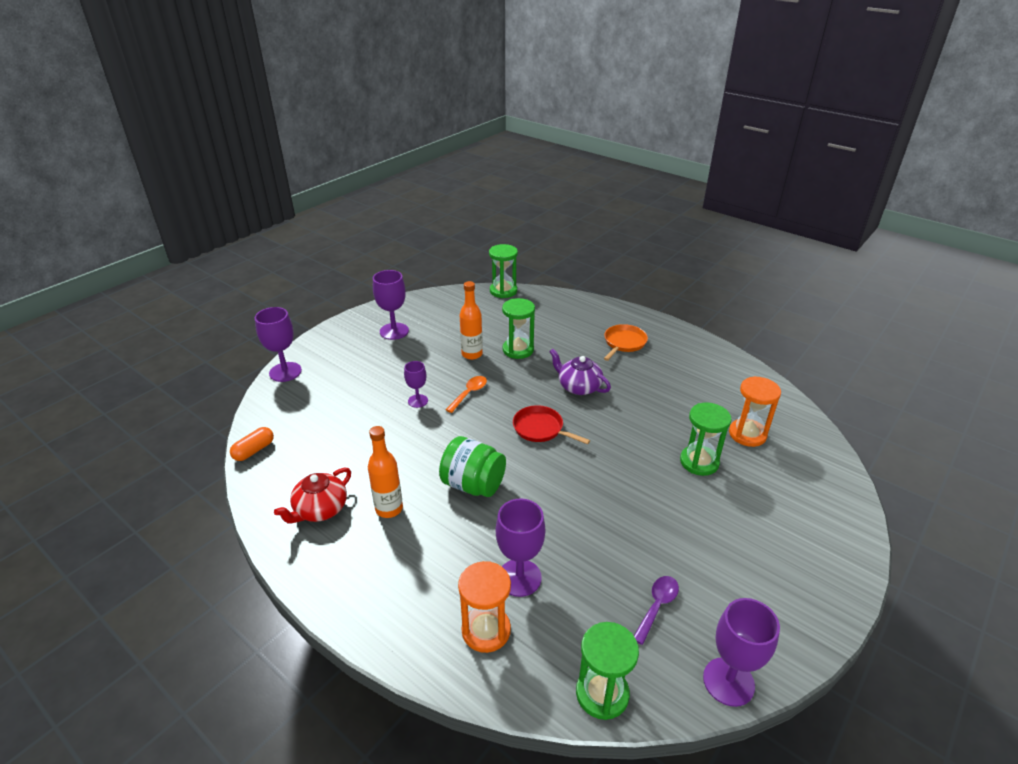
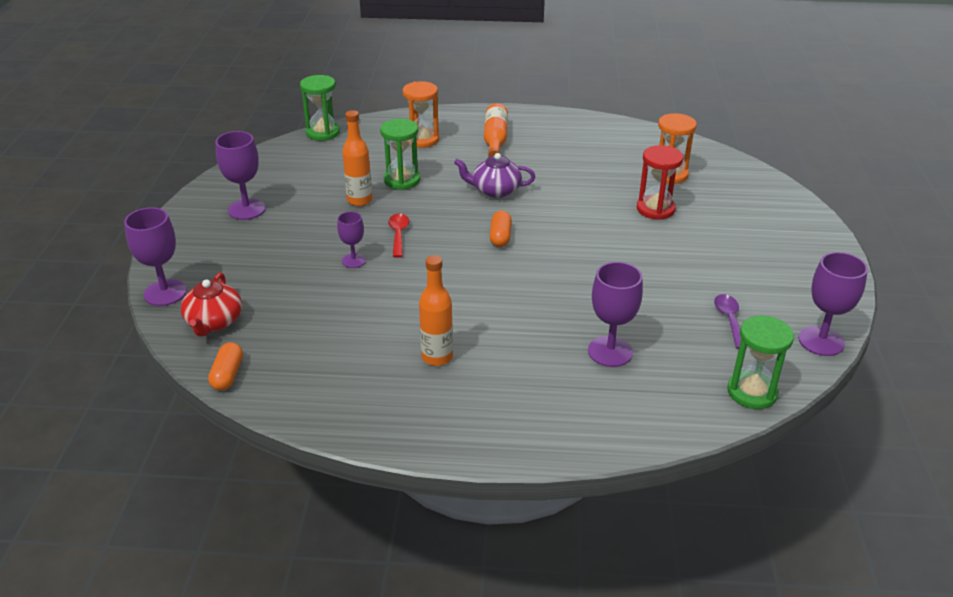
camera: 35 degrees left, 0 degrees up
(320, 509) = (369, 388): red teapot -> red teapot (214, 322)
(469, 393) = (398, 235): orange spoon -> red spoon
(473, 485) = (492, 304): green jar -> none
(486, 630) = (626, 399): orange hourglass -> orange hourglass (422, 140)
(540, 429) = (500, 237): red pan -> orange capsule
(624, 343) = (495, 140): orange pan -> orange bottle
(699, 462) = (655, 209): green hourglass -> red hourglass

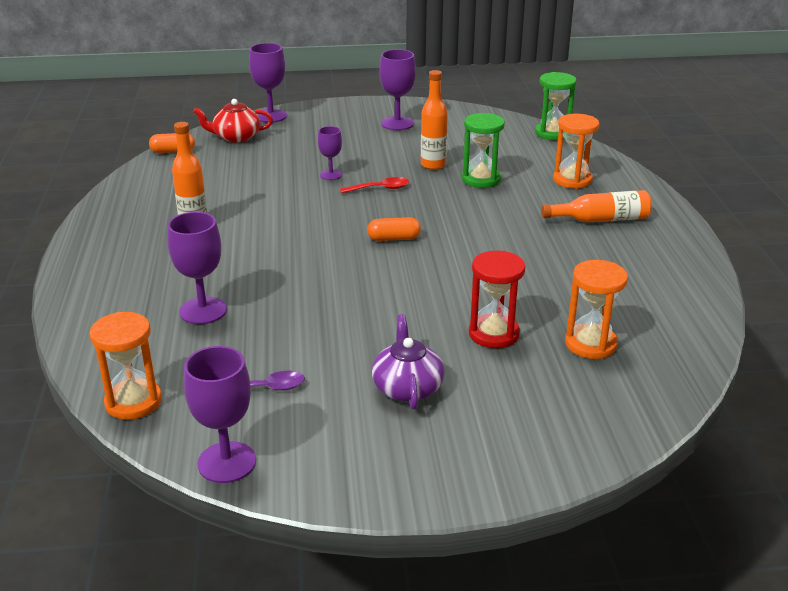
camera: 80 degrees right, 5 degrees down
(495, 190) = (486, 228): purple teapot -> purple teapot (407, 388)
(752, 392) = (133, 402): green hourglass -> orange hourglass

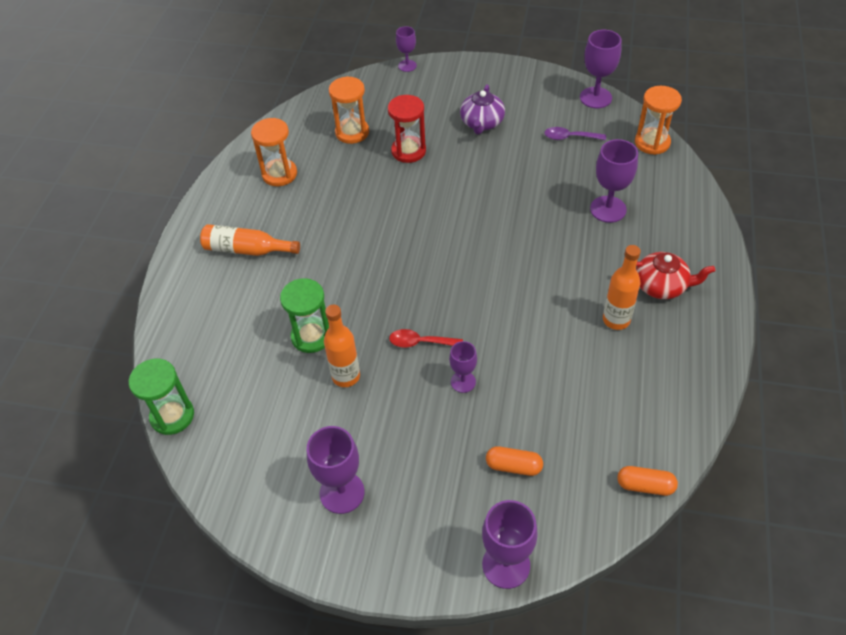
camera: 160 degrees left, 20 degrees up
(236, 137) = (561, 507): red teapot -> red teapot (661, 286)
(394, 238) = (436, 262): orange capsule -> orange capsule (513, 466)
(572, 180) = (224, 314): orange hourglass -> orange hourglass (279, 174)
(589, 465) = (407, 66): none -> purple goblet

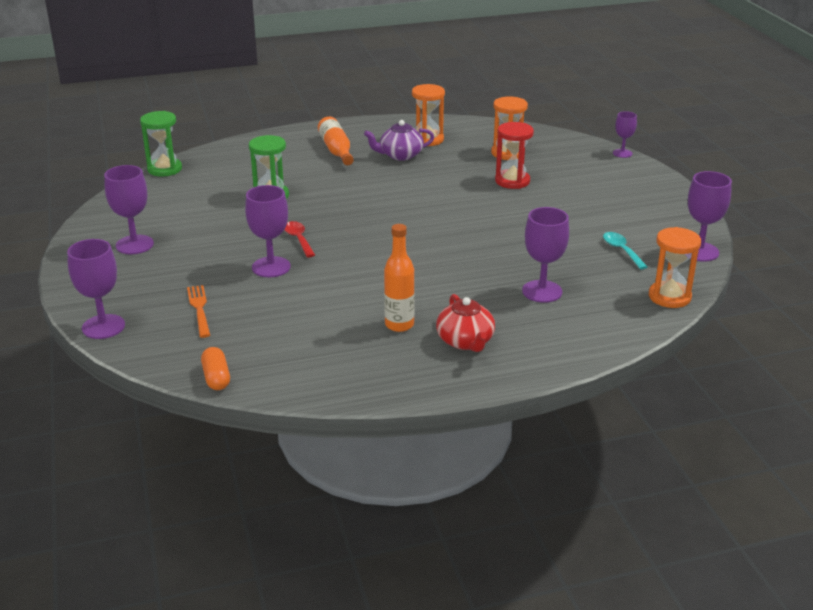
camera: 60 degrees right, 20 degrees down
(346, 376) = (242, 219): orange bottle -> none
(463, 382) = (271, 267): purple goblet -> purple goblet, size x1.65
(482, 123) = (588, 204): purple teapot -> purple teapot (400, 155)
(513, 466) = (199, 309): orange capsule -> orange fork
(570, 137) = (622, 250): purple spoon -> turquoise spoon

